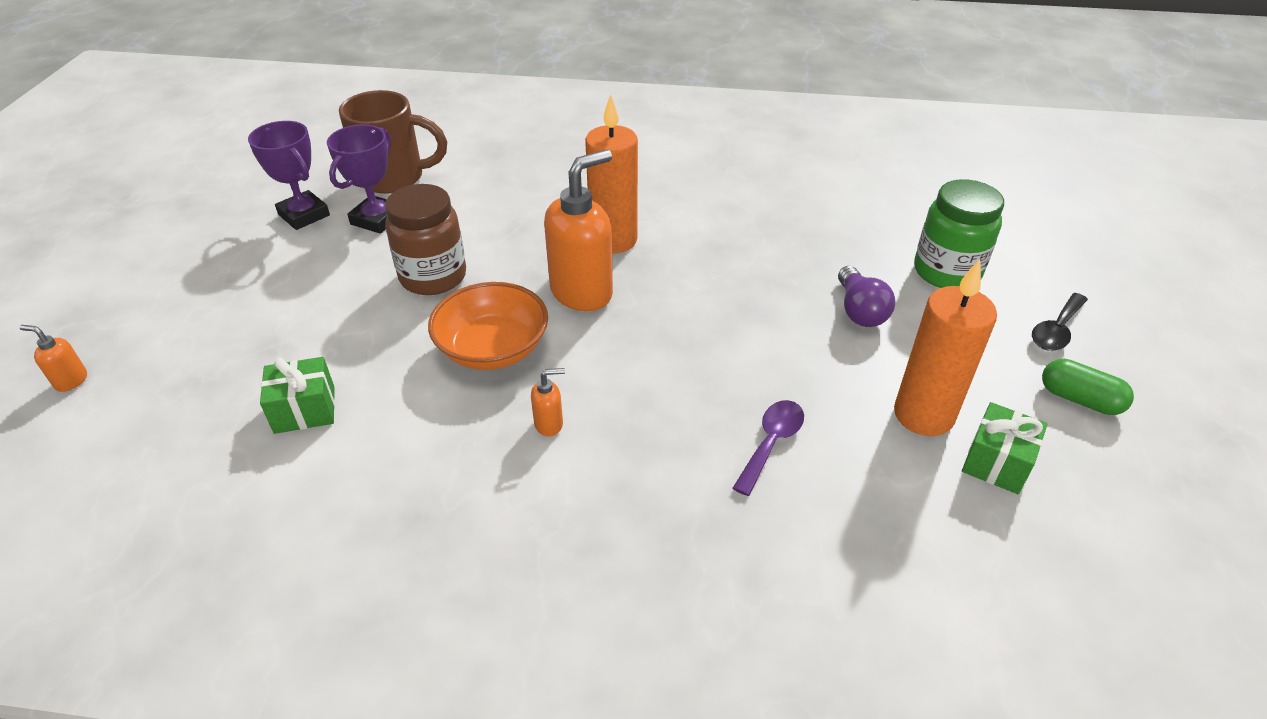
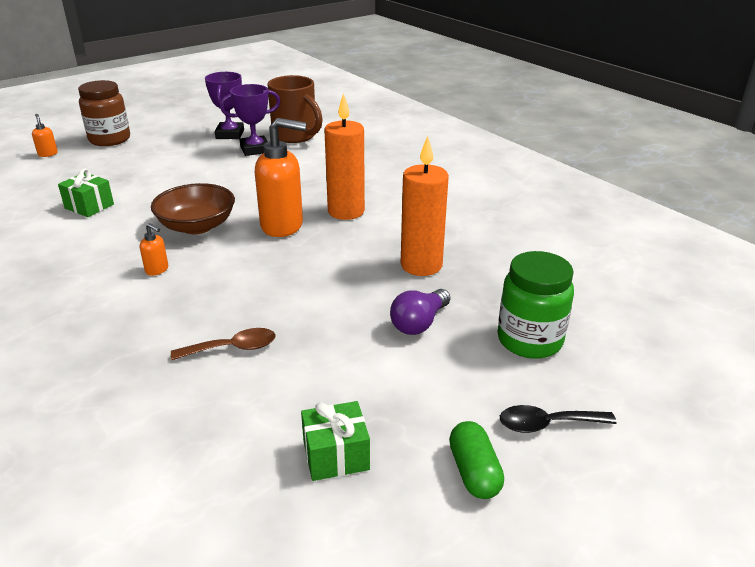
camera: 45 degrees right, 10 degrees down
(433, 277) = (231, 184): brown jar -> brown jar (110, 139)
(493, 349) = (197, 226): orange bowl -> brown bowl
(771, 443) = (233, 348): purple spoon -> brown spoon
(923, 415) = (344, 398): orange candle -> orange candle (421, 265)

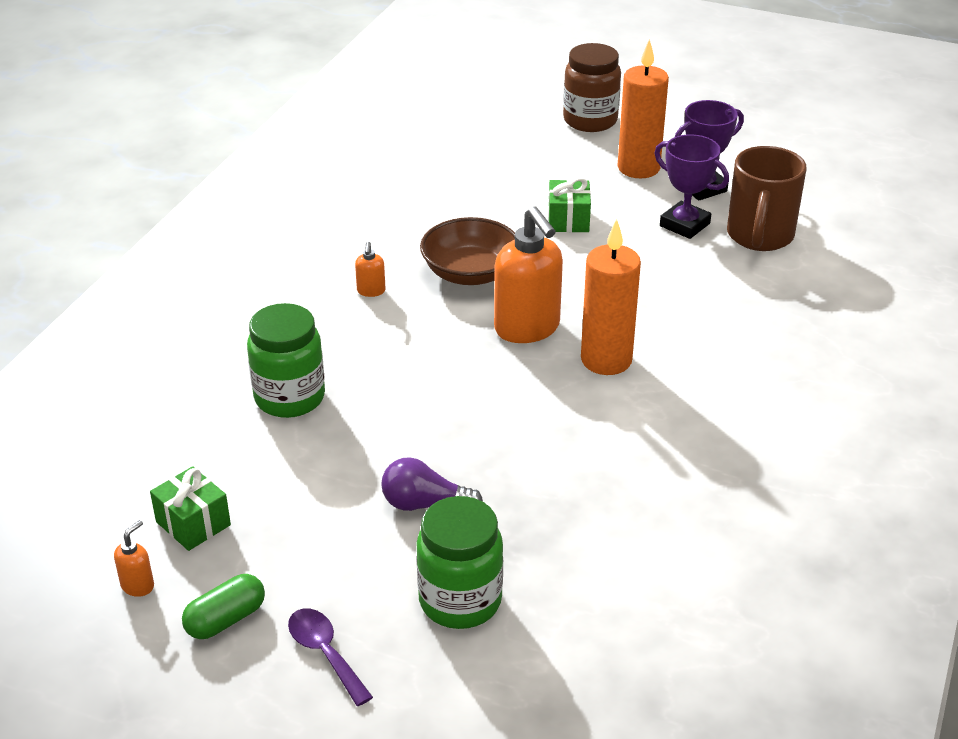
camera: 60 degrees right, 5 degrees up
(48, 154) = (515, 105): orange soap dispenser -> orange soap dispenser (138, 585)
(89, 206) = (441, 190): green gift -> green gift (568, 220)
(233, 348) = (290, 398): brown spoon -> green jar
(421, 265) = (541, 465): orange candle -> orange candle (638, 168)
(547, 424) = (325, 653): black spoon -> purple spoon

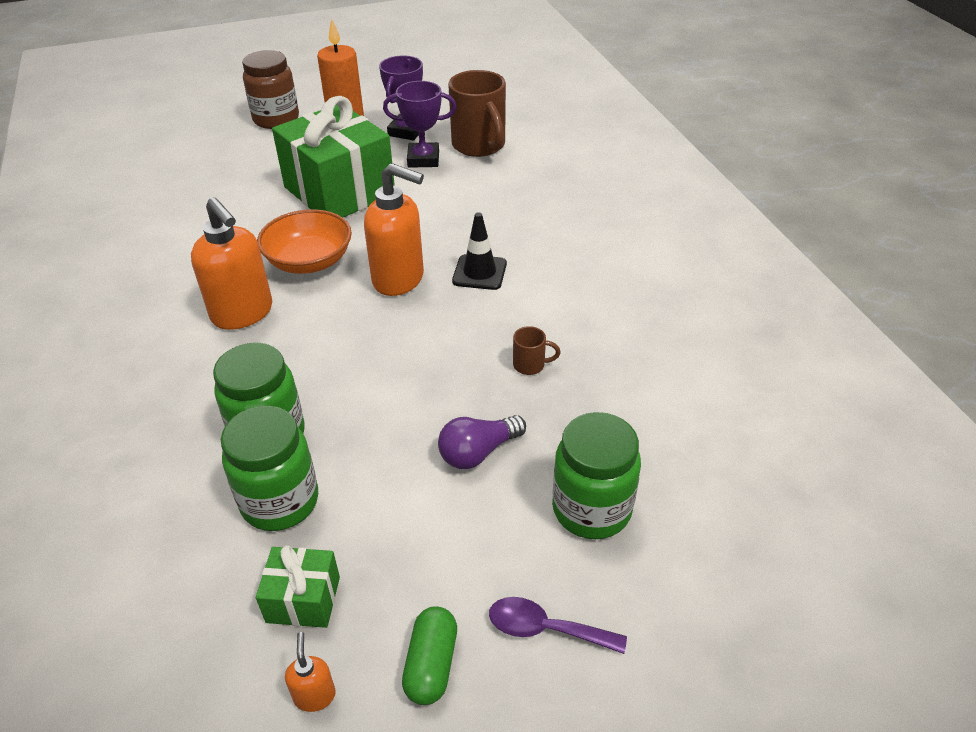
camera: 40 degrees left, 5 degrees up
(247, 450) = (280, 502): none -> green jar
(371, 291) = (243, 314): orange soap dispenser -> orange soap dispenser, size x2.31
(470, 273) = (309, 261): brown bowl -> orange bowl
(551, 463) = (530, 365): none -> brown mug
(568, 220) = (339, 191): green gift -> green gift, size x2.27
(606, 360) = (479, 272): orange candle -> black traffic cone

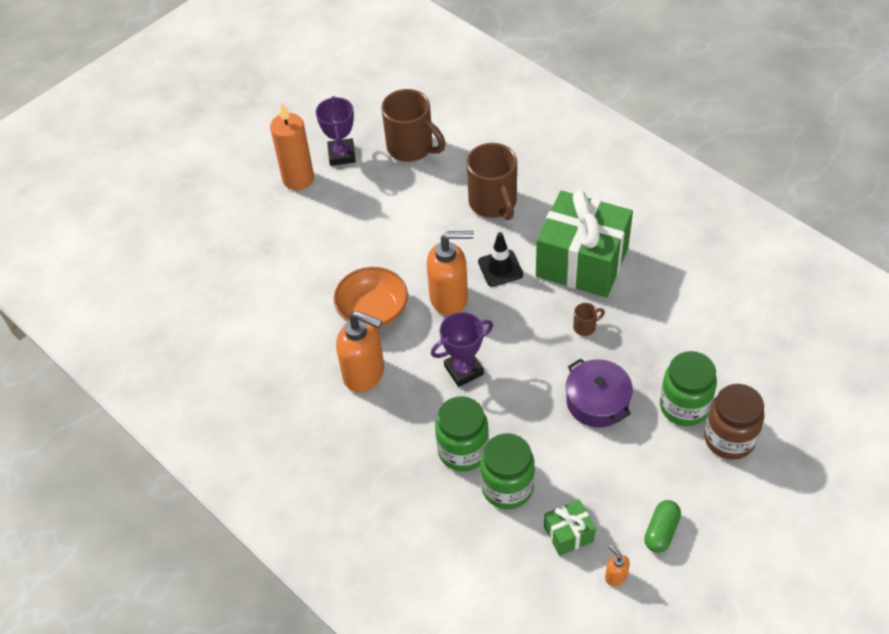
camera: 25 degrees left, 10 degrees up
(276, 119) = (220, 184): brown jar -> brown jar (729, 439)
(339, 191) = (339, 237): green gift -> green gift (582, 262)
(423, 159) = (378, 179): purple trophy -> purple trophy (463, 370)
(431, 664) = (661, 531): green capsule -> green capsule turned 45 degrees clockwise
(478, 452) = (597, 401): purple light bulb -> purple pot
(523, 214) = (493, 203): none -> brown mug
(545, 629) = (704, 485): purple spoon -> none

